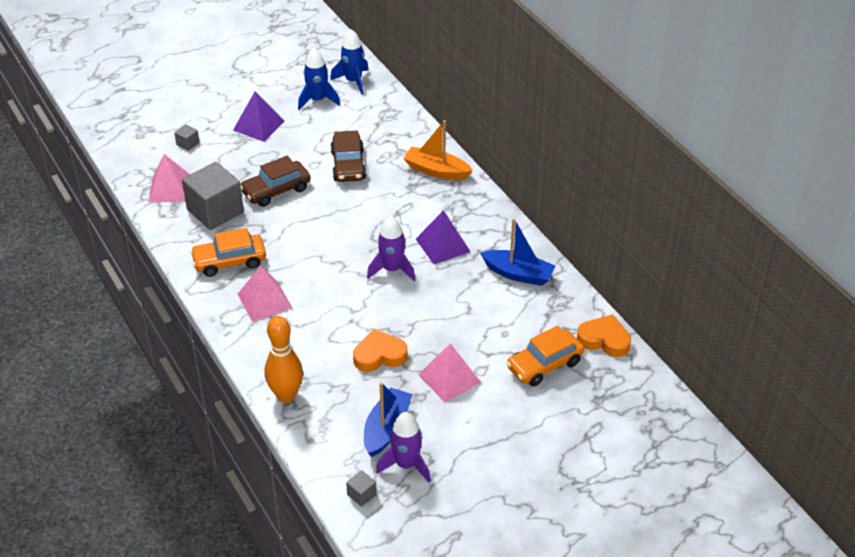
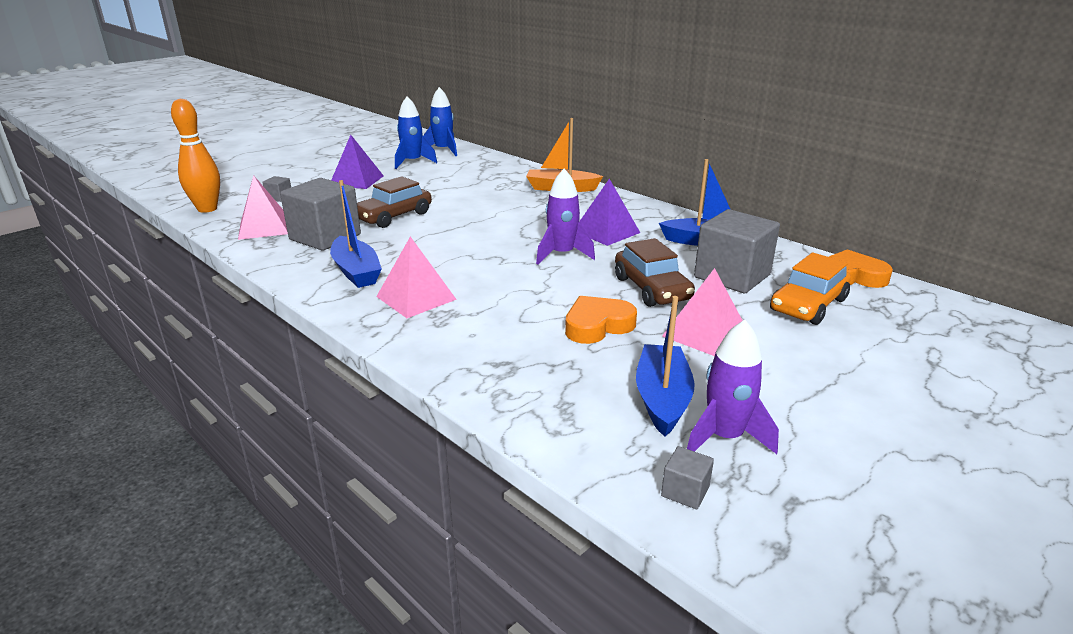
camera: 15 degrees left, 15 degrees down
(229, 261) = (356, 271): orange car -> blue boat
(286, 395) = (490, 385): orange bowling pin -> orange bowling pin (207, 209)
(348, 165) = (466, 194): brown car -> brown car (652, 289)
(510, 321) = (732, 276): none -> grey cube

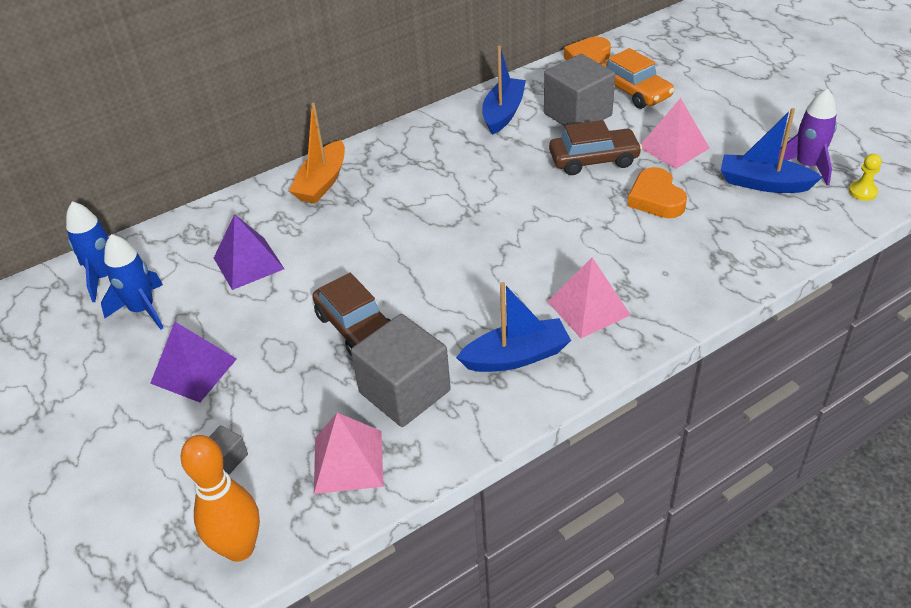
camera: 75 degrees left, 15 degrees up
(562, 254) = (509, 202): purple rocket -> none
(606, 231) = (461, 167): purple pyramid -> purple pyramid (248, 263)
(685, 491) = (862, 192): grey cube -> yellow pawn

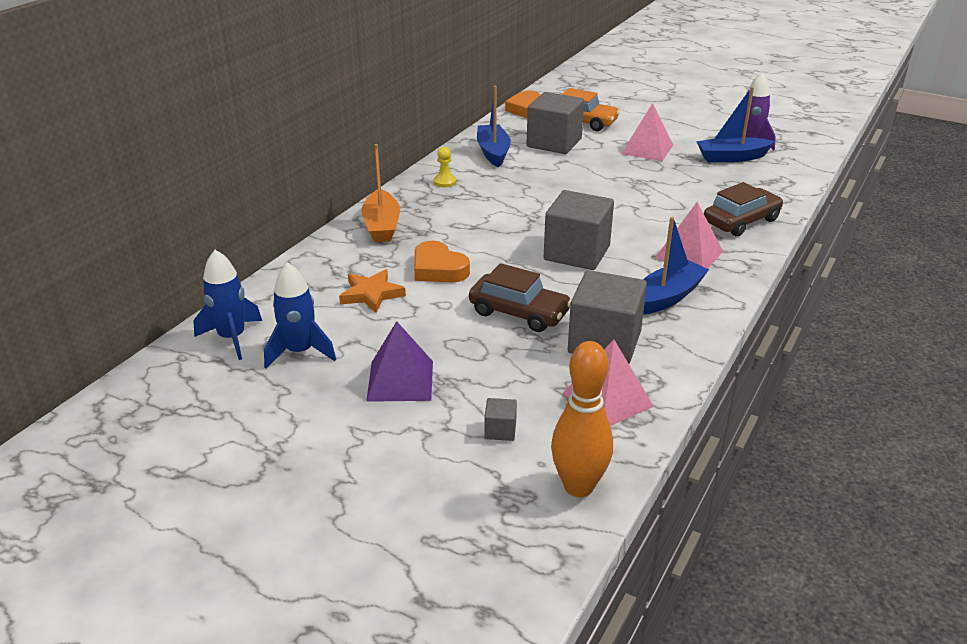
camera: 30 degrees left, 10 degrees down
(248, 263) = (371, 294): purple pyramid -> orange star
(474, 270) = (577, 253): none -> grey cube
(594, 160) = (596, 167): brown car -> brown car (741, 221)
(656, 199) = (667, 181): orange heart -> orange heart (438, 269)
(862, 192) = (800, 149): yellow pawn -> yellow pawn (444, 182)

